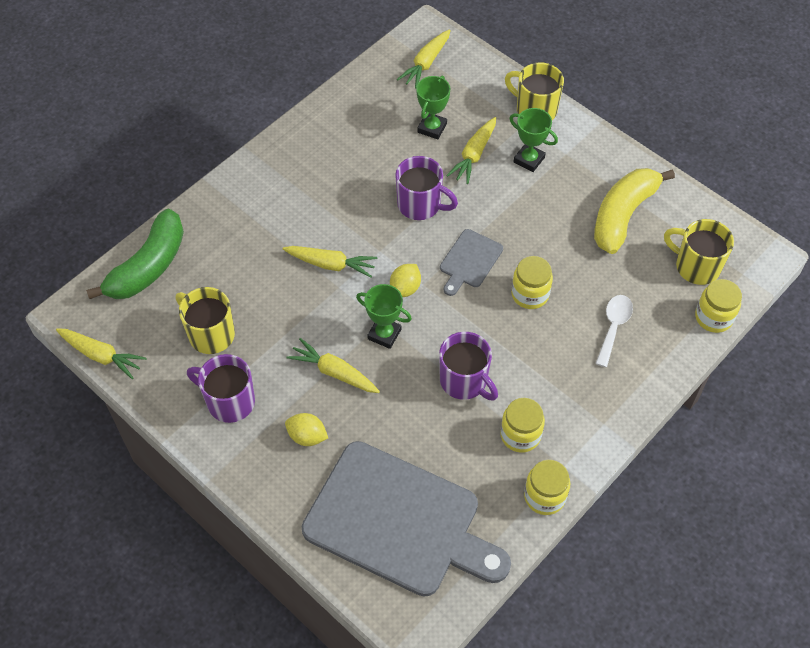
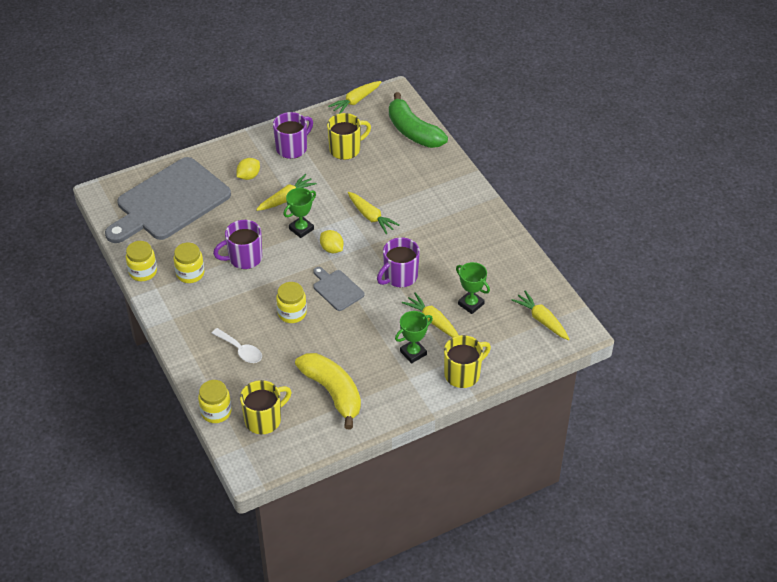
camera: 110 degrees right, 10 degrees down
(331, 264) = (371, 217): yellow carrot -> yellow carrot turned 75 degrees counterclockwise

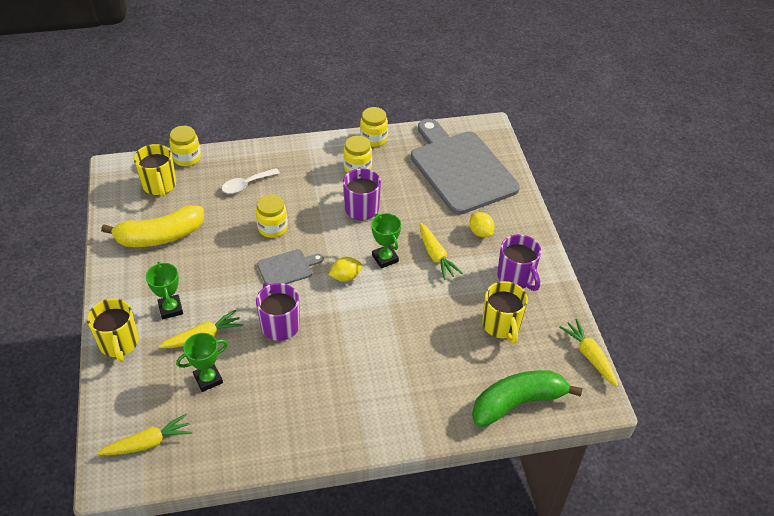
camera: 105 degrees right, 0 degrees up
(371, 217) = (381, 322): yellow carrot -> none

